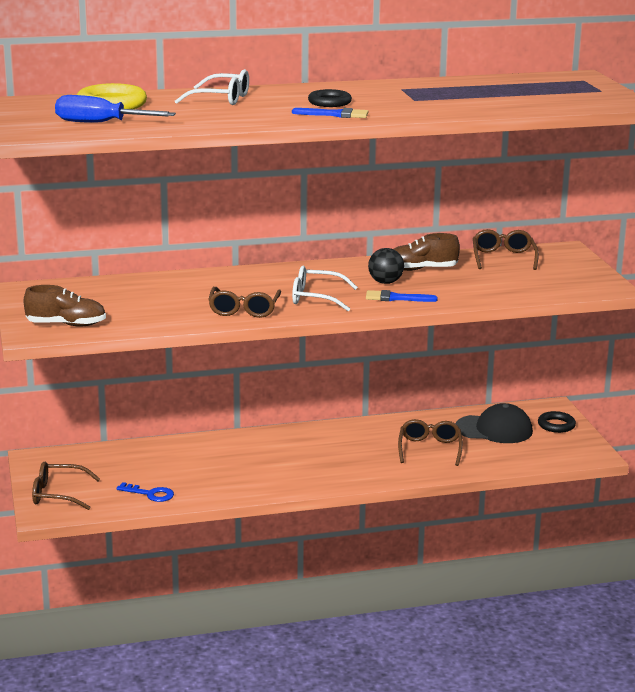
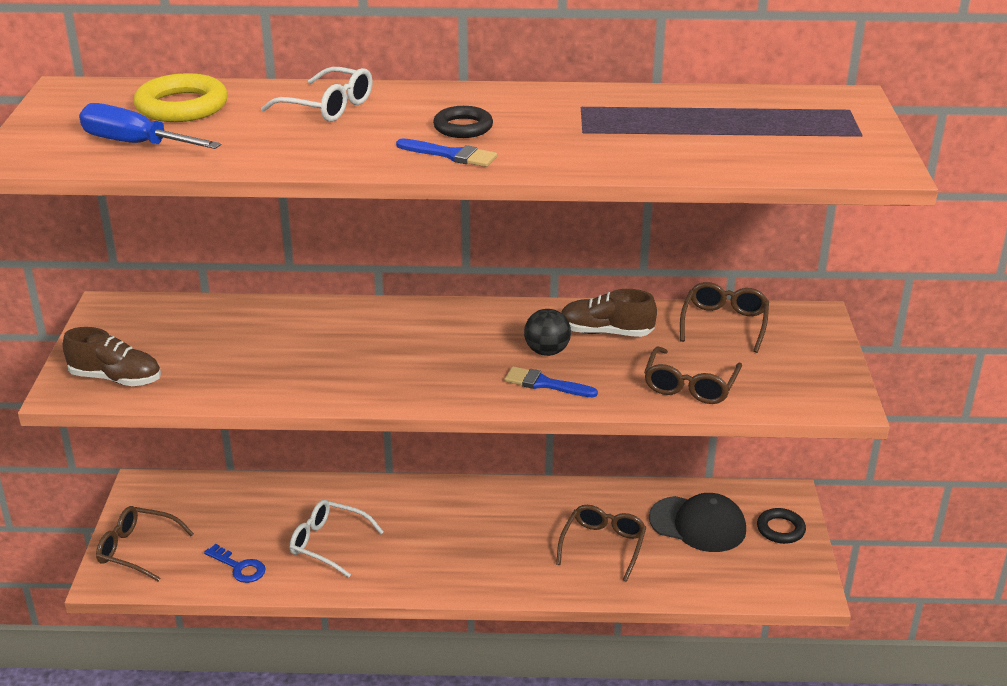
camera: 15 degrees right, 10 degrees up
(244, 310) = (342, 380): brown glasses -> brown glasses (690, 386)
(316, 298) = (443, 369): white glasses -> white glasses (328, 543)

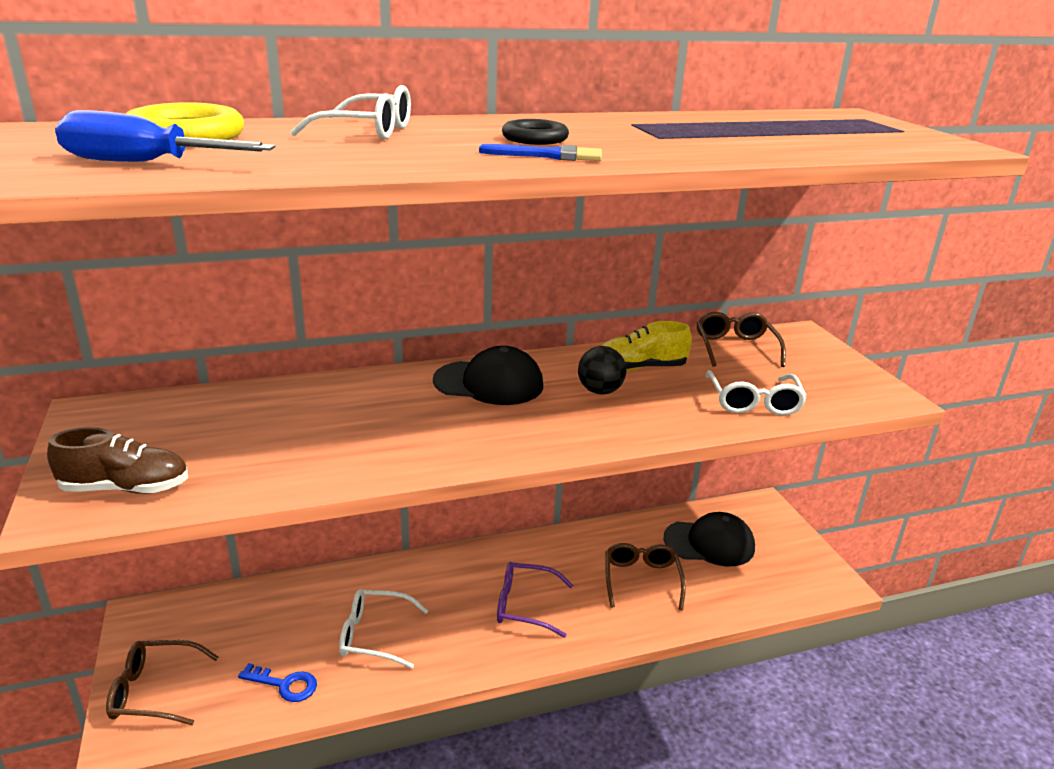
camera: 20 degrees left, 5 degrees down
(448, 328) = (489, 383): none -> black cap
(475, 546) = (525, 606): none -> purple glasses
(545, 384) = (621, 420): blue brush -> none
(606, 332) = (641, 367): brown shoe -> yellow shoe
(690, 386) = (753, 402): brown glasses -> white glasses
(780, 529) = (777, 534): black ring -> none

